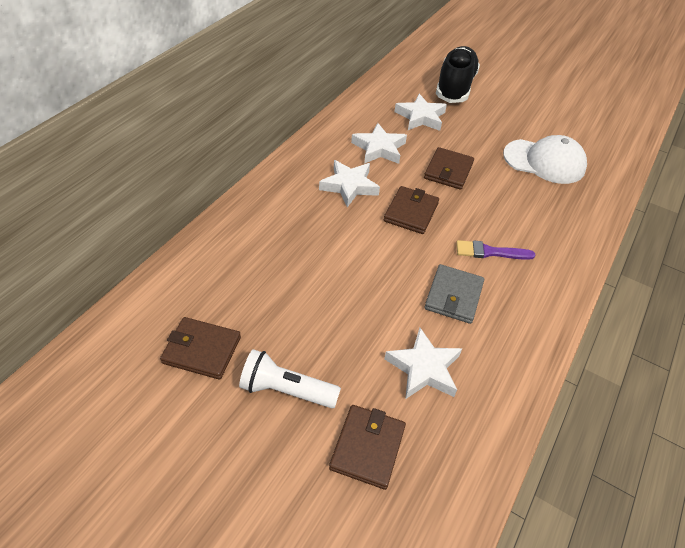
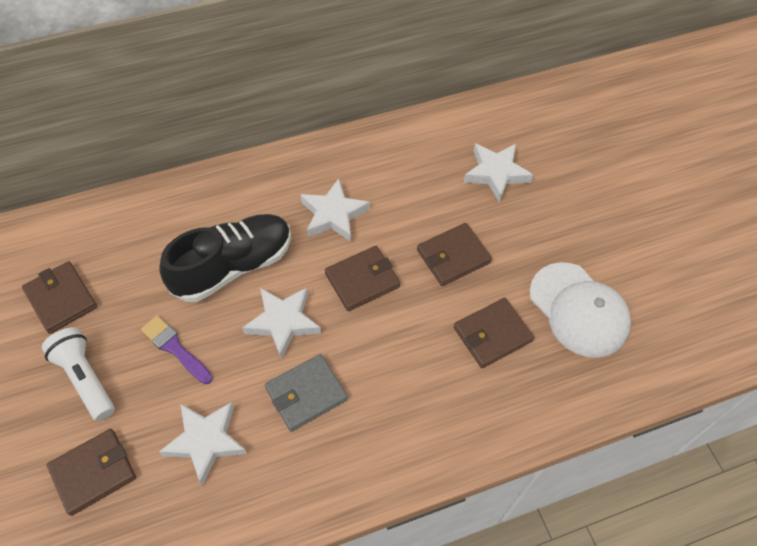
camera: 40 degrees right, 10 degrees up
(379, 148) = (408, 188): white star -> white star (283, 322)
(455, 87) = (581, 154): black shoe -> black shoe (233, 266)
(490, 252) = (392, 373): purple brush -> purple brush (175, 348)
(517, 198) = (492, 334): none -> brown wallet

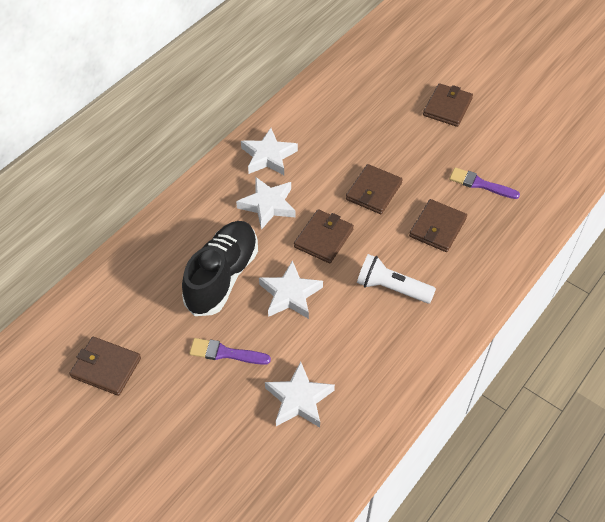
camera: 30 degrees left, 5 degrees down
(85, 378) = (174, 409): white flashlight -> white flashlight (391, 288)
(93, 472) = (234, 465): brown wallet -> brown wallet (447, 107)
(306, 394) = (344, 331): grey wallet -> none
(496, 173) = (360, 123): white star -> white star (268, 156)
(579, 310) = (480, 184): white cap -> purple brush

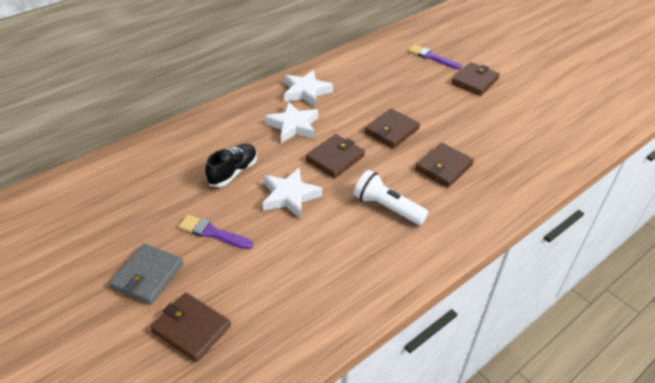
camera: 10 degrees right, 10 degrees down
(106, 367) = (99, 225): brown wallet -> brown wallet (191, 328)
(178, 414) = (148, 276): none -> grey wallet
(222, 277) = (233, 172): black shoe -> black shoe, size x0.60
(299, 399) = (268, 285): white star -> none
(480, 184) = (492, 140): purple brush -> purple brush (432, 57)

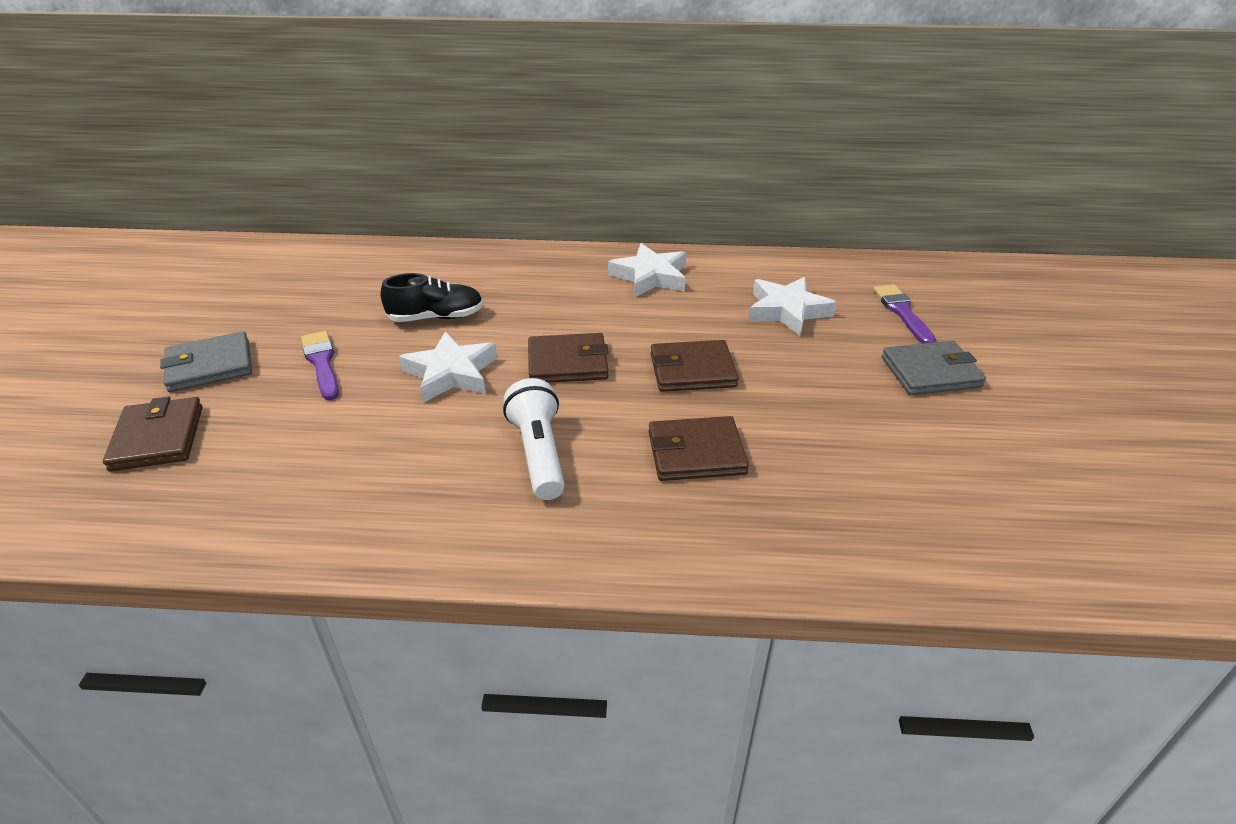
camera: 45 degrees right, 5 degrees down
(293, 126) = (575, 304): white star -> white star (787, 311)
(474, 81) = (930, 372): brown wallet -> grey wallet

